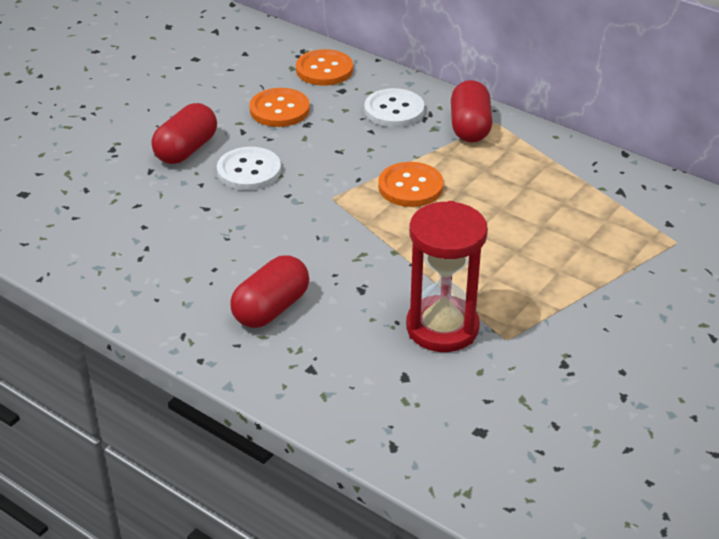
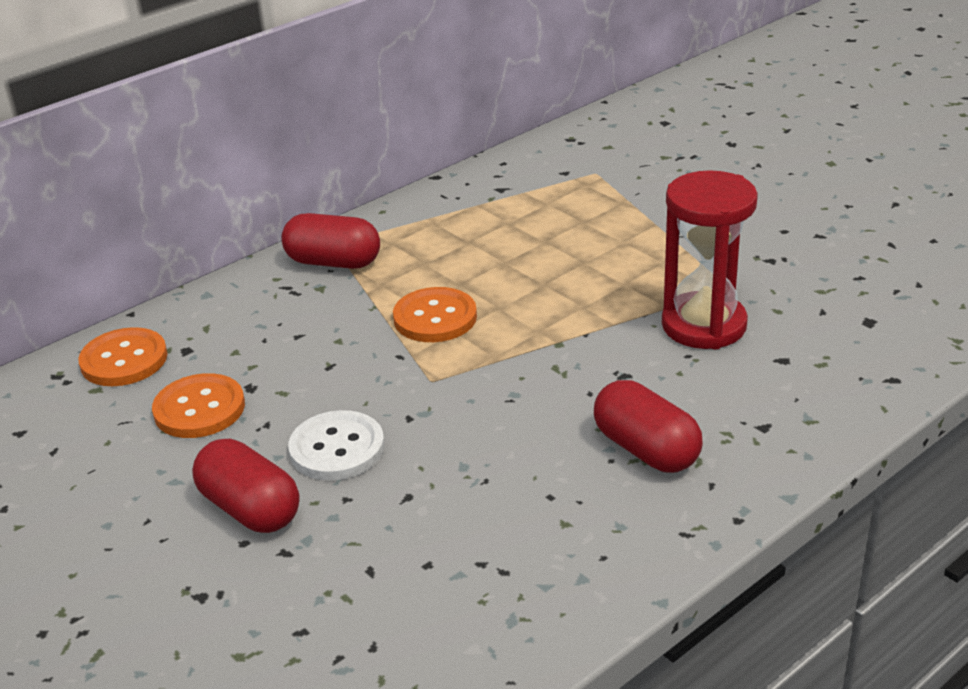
camera: 75 degrees left, 5 degrees down
(394, 110) = (262, 312): white button -> none

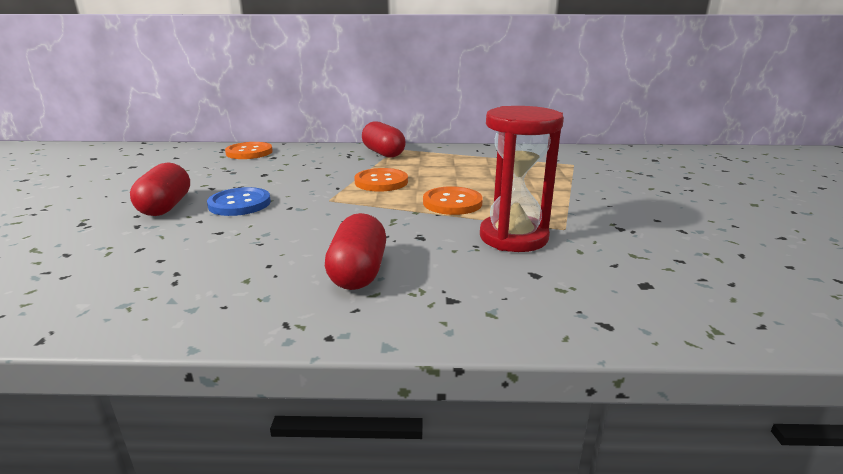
camera: 40 degrees right, 10 degrees down
(199, 409) = (233, 173): orange button -> orange button (452, 203)
(337, 448) = (239, 204): white button -> blue button

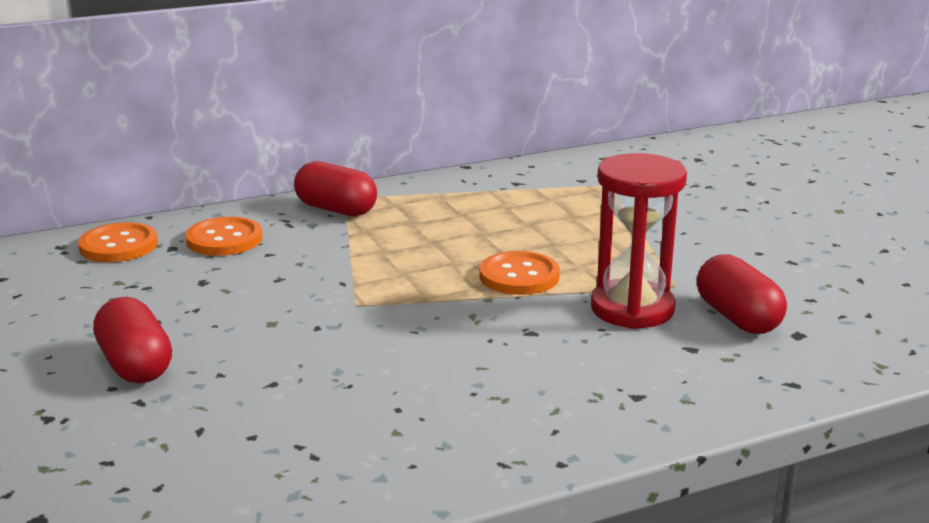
camera: 25 degrees left, 0 degrees up
(239, 204) = (239, 337): blue button -> none
(358, 272) = (511, 391): red capsule -> red capsule (737, 318)
(381, 182) = (392, 261): orange button -> orange button (224, 239)

